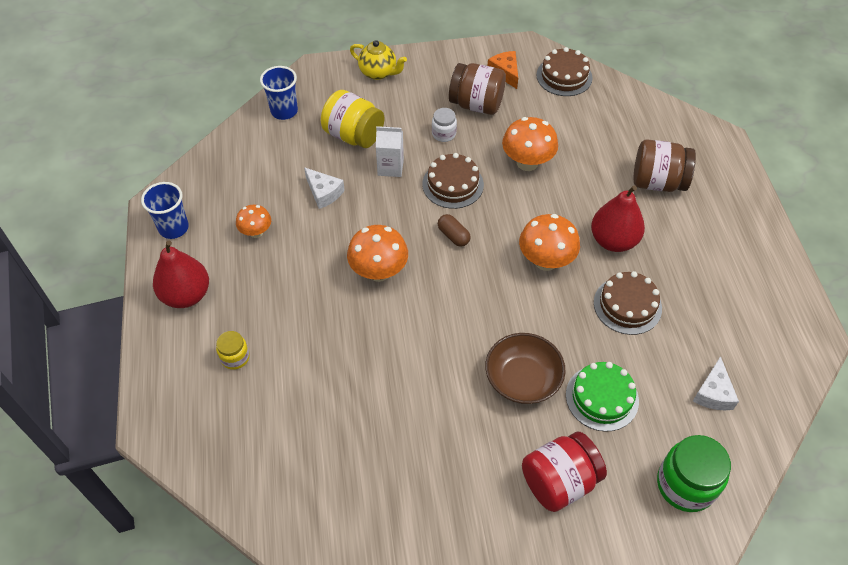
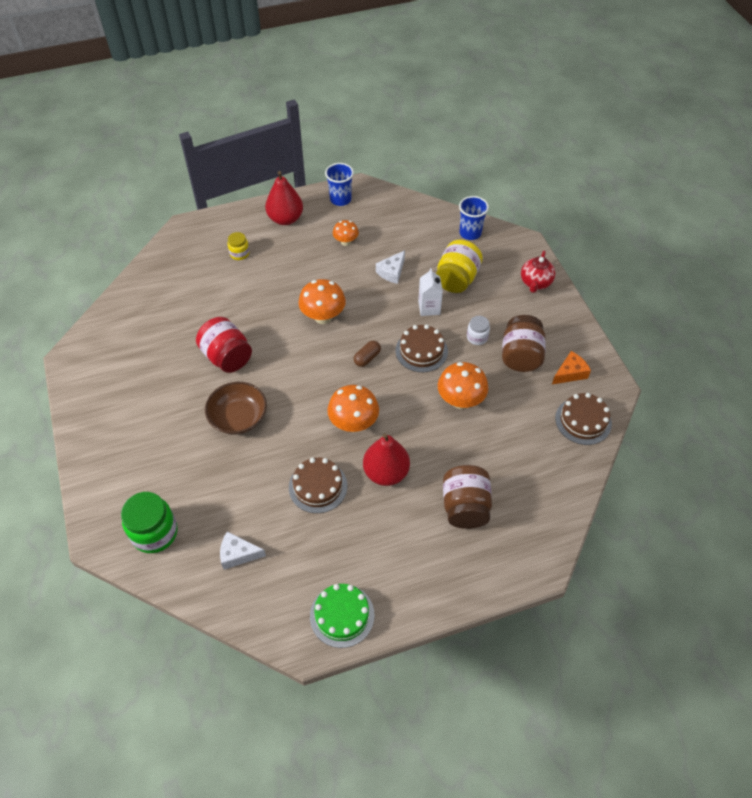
camera: 80 degrees right, 0 degrees up
(378, 73) = (535, 283): yellow teapot -> red teapot
(559, 481) = (155, 448): red jar -> red jar (227, 357)
(602, 397) = (227, 472): green cake -> green cake (342, 615)

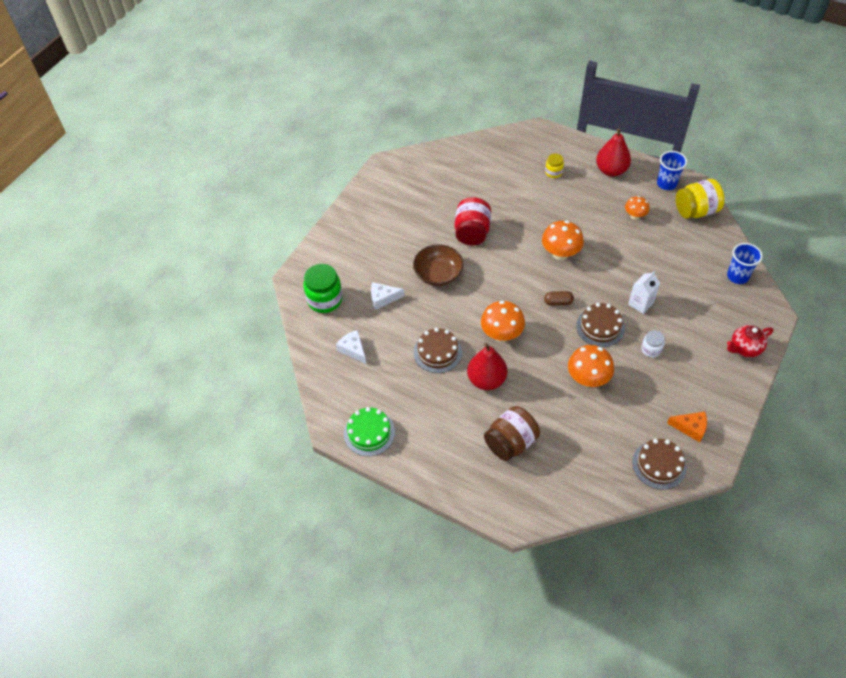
camera: 50 degrees right, 0 degrees up
(392, 272) = (643, 260): white cheese -> white cheese (383, 298)
(457, 279) = (685, 300): yellow jar -> yellow jar (696, 211)
(520, 356) = (667, 387): brown jar -> none

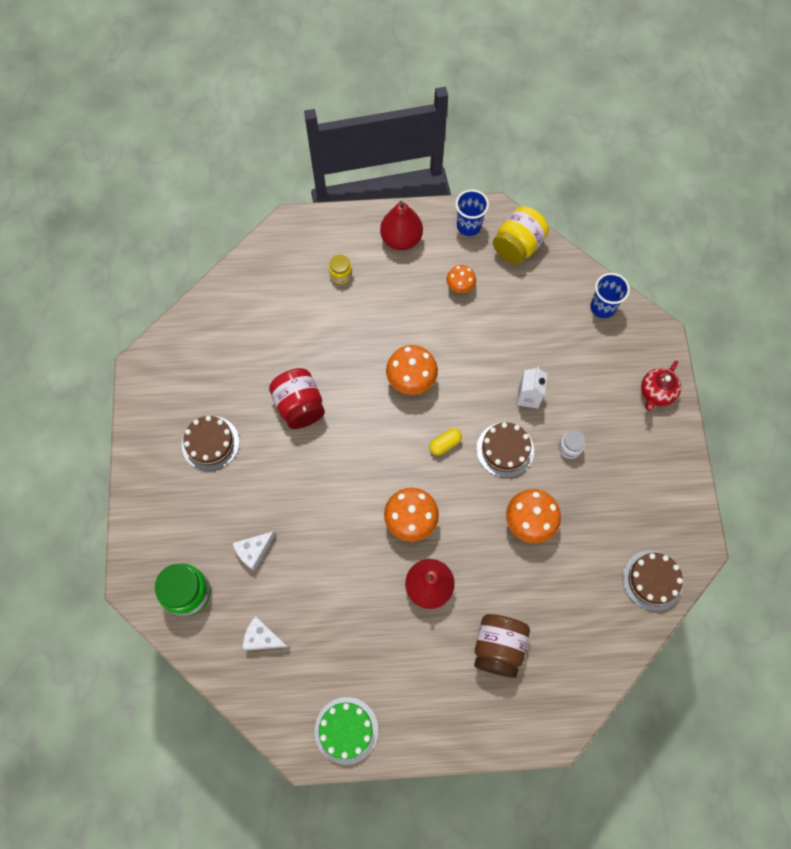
camera: 35 degrees left, 15 degrees up
(437, 352) = (357, 584): brown cake -> brown cake (210, 443)
(438, 274) = (295, 483): brown bowl -> none
(558, 302) = (445, 444): brown capsule -> yellow capsule
(690, 428) = (657, 518): orange cheese -> none

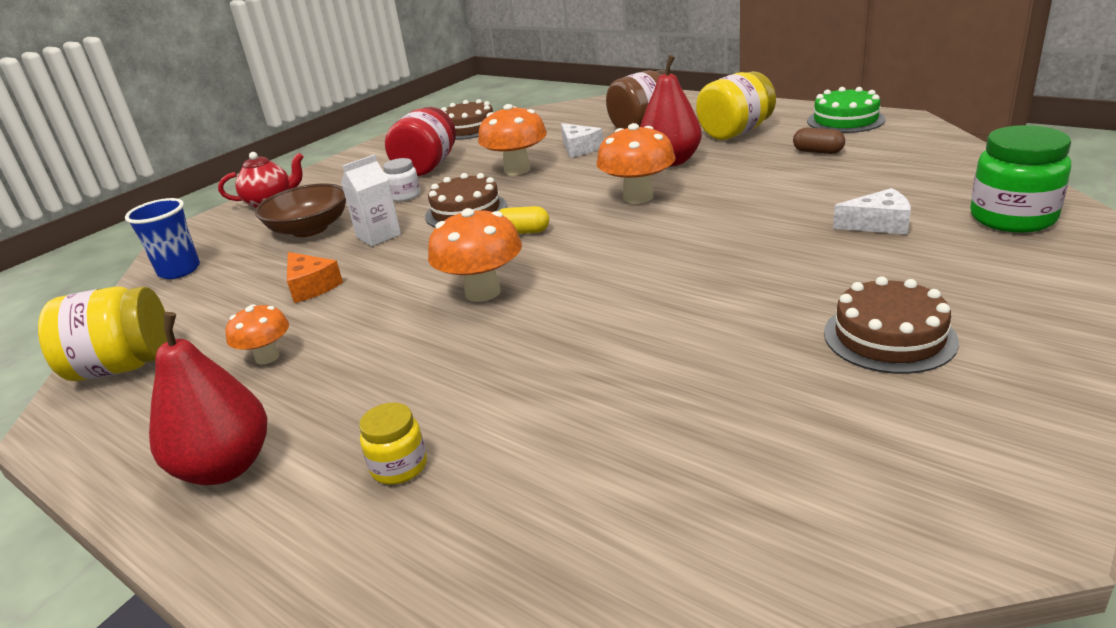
camera: 135 degrees left, 40 degrees down
(262, 637) = (910, 172): white cheese -> white cheese (579, 148)
(299, 406) = (680, 324): red jar -> red jar (427, 167)
(336, 650) = (818, 152): none -> brown capsule
(417, 665) = (735, 132): none -> yellow jar
(468, 226) = (117, 427): blue cup -> none
(506, 337) = (311, 286): none -> orange cheese
(582, 381) = (309, 229): none -> brown bowl

